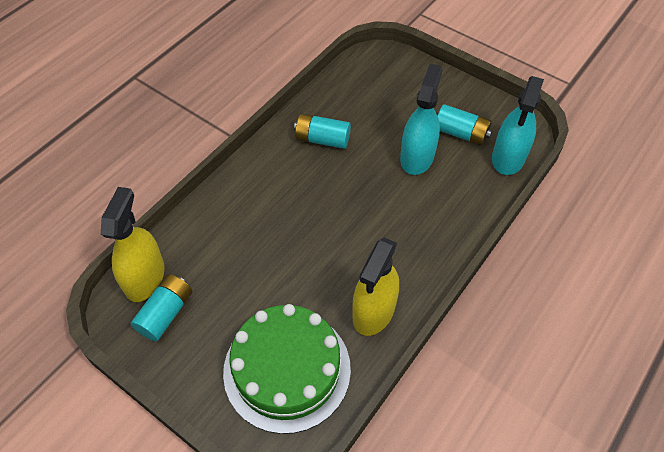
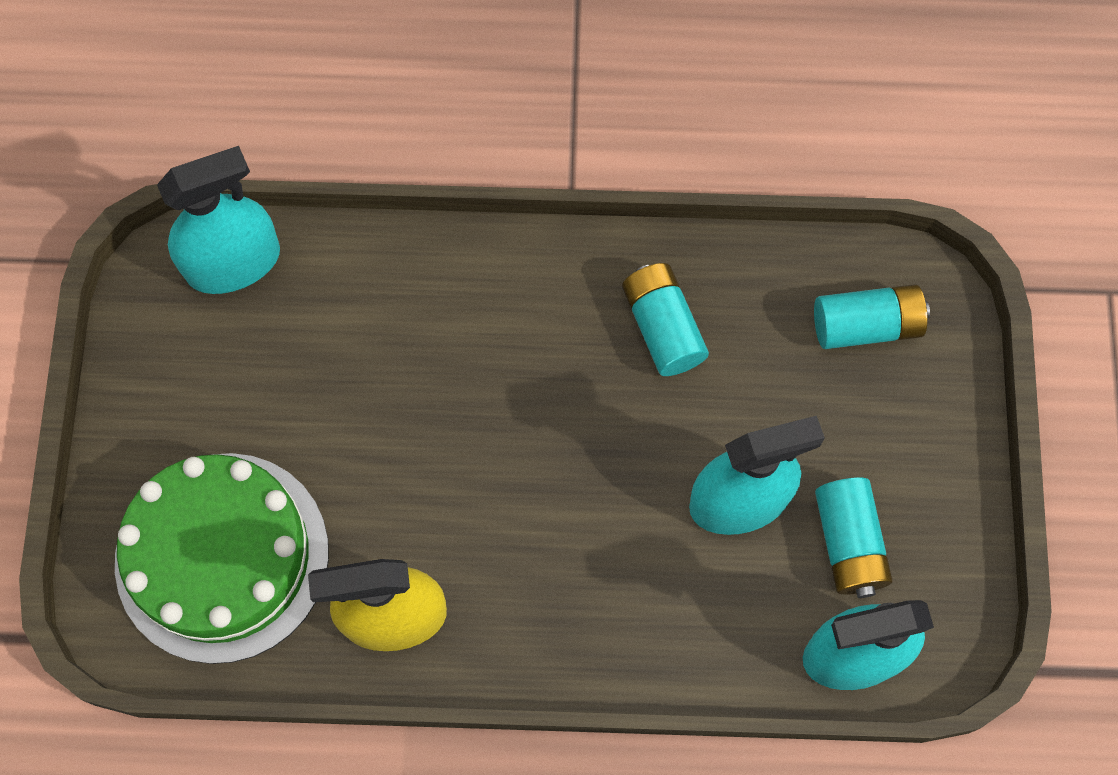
camera: 55 degrees right, 15 degrees up
(145, 278) = (233, 262): yellow spray bottle -> turquoise spray bottle
(166, 313) = (199, 333): turquoise battery -> turquoise battery (866, 325)

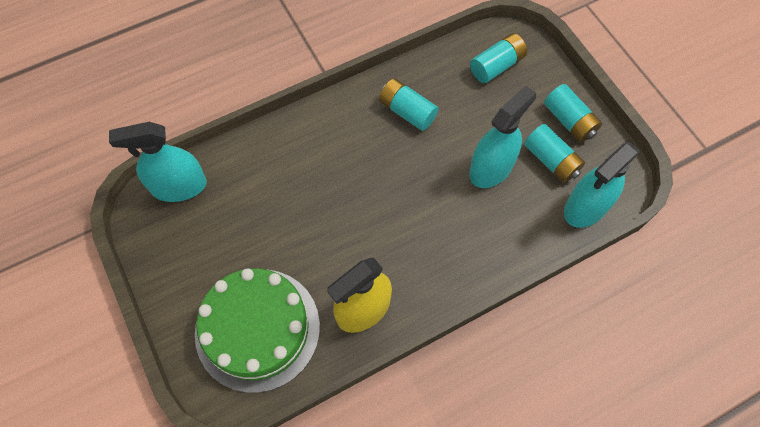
camera: 30 degrees left, 5 degrees down
(233, 262) = (179, 186): turquoise spray bottle -> turquoise spray bottle turned 135 degrees counterclockwise
(926, 491) = (569, 121): none -> turquoise battery

